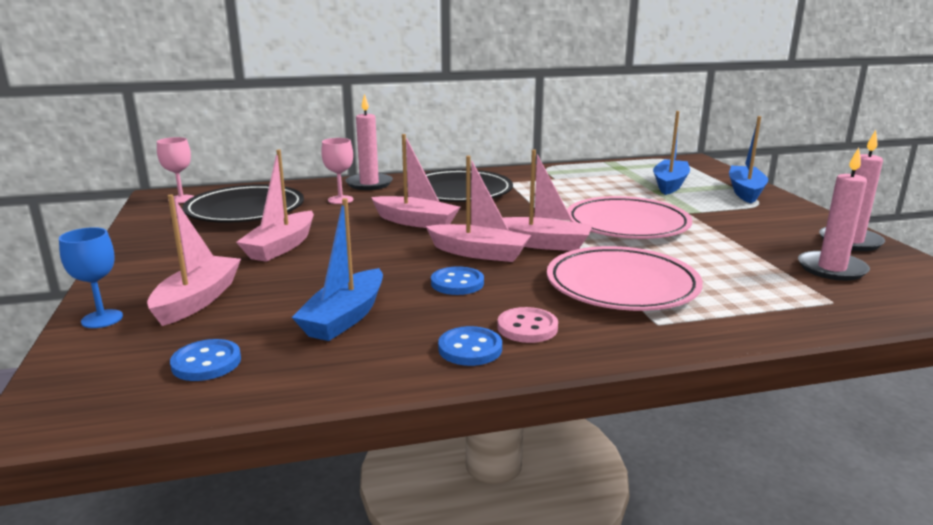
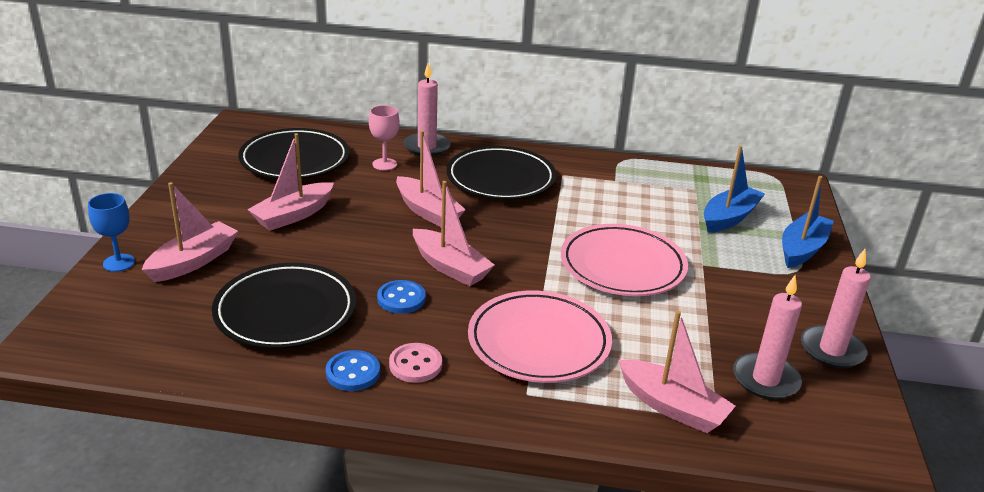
camera: 20 degrees right, 10 degrees up
(181, 199) = (253, 131): pink goblet -> none
(206, 363) = (162, 328): blue button -> none
(345, 317) = (285, 312): blue boat -> black plate
(541, 244) = (516, 270): pink boat -> pink boat (672, 407)

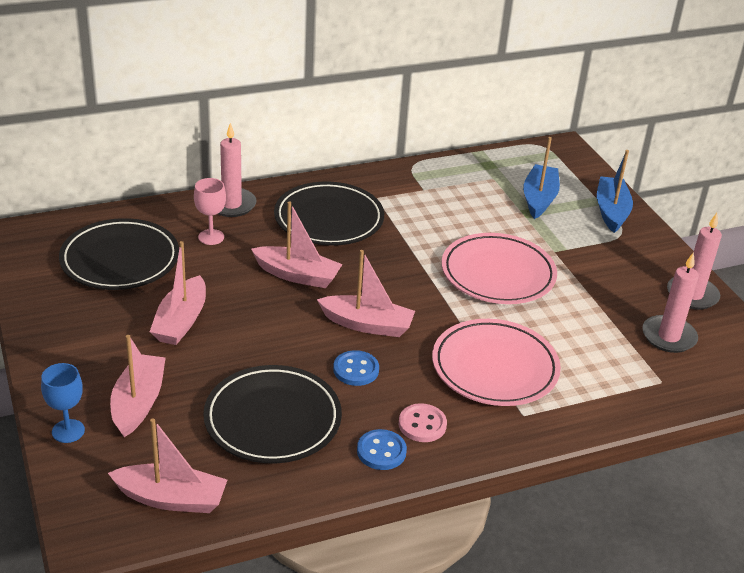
camera: 30 degrees left, 5 degrees up
(672, 407) = (627, 384): pink boat -> pink boat (171, 498)

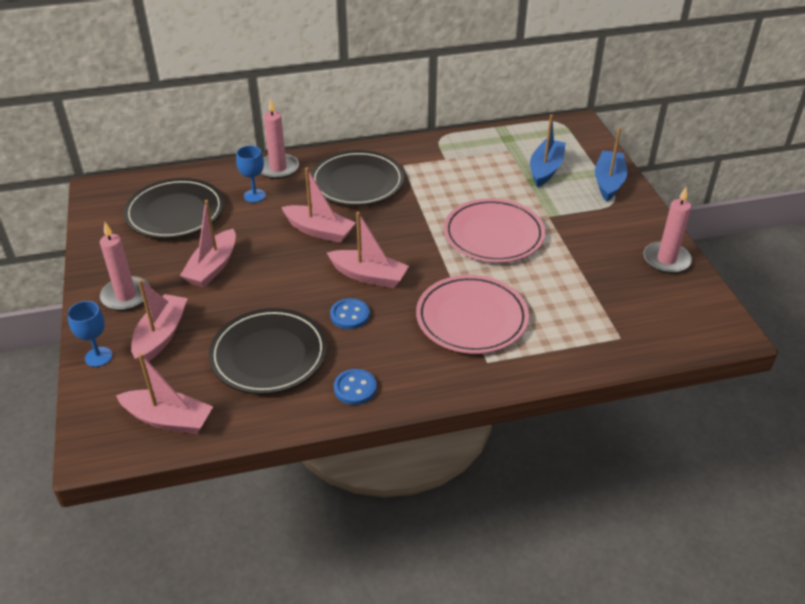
camera: 10 degrees right, 5 degrees up
(211, 237) = (254, 196): pink goblet -> blue goblet
(422, 424) = (396, 366): pink button -> none
(668, 337) = (636, 297): pink candle -> pink candle (126, 296)

